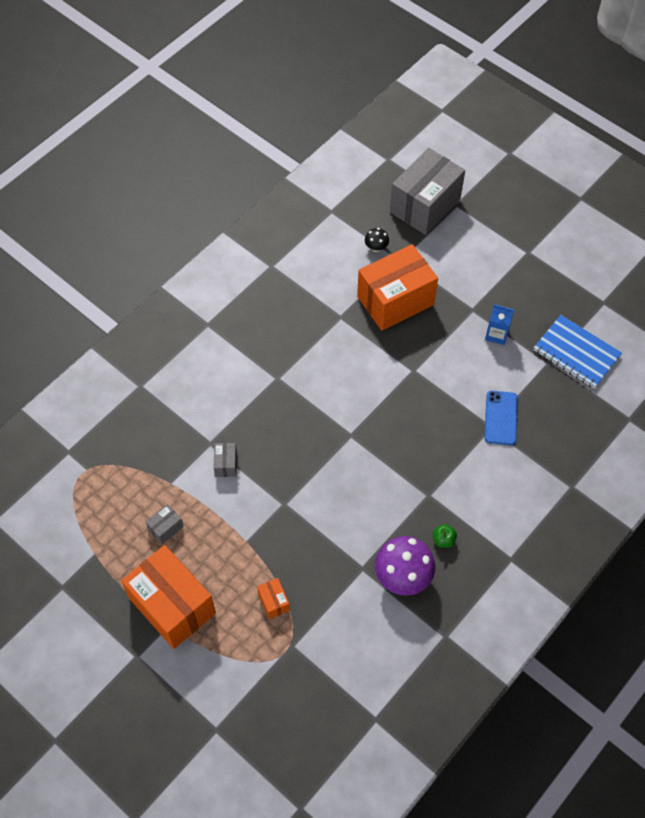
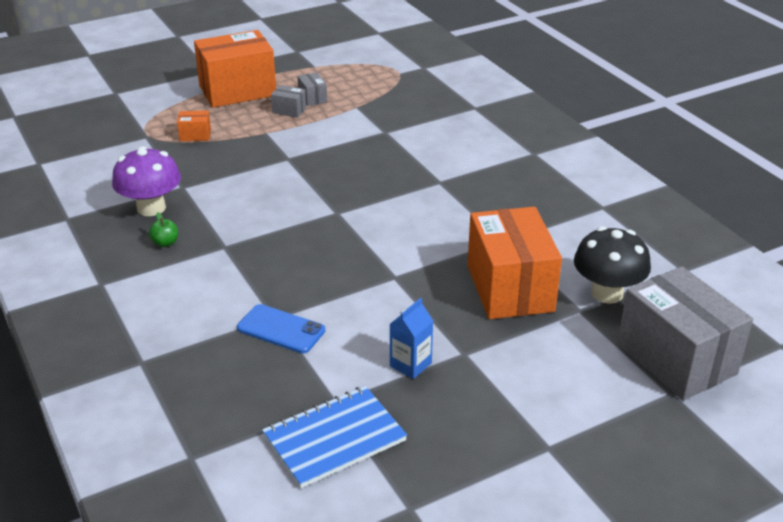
camera: 110 degrees right, 25 degrees down
(226, 464) = (355, 136): grey box -> grey box (289, 110)
(376, 247) = (607, 293): black mushroom -> black mushroom, size x2.08

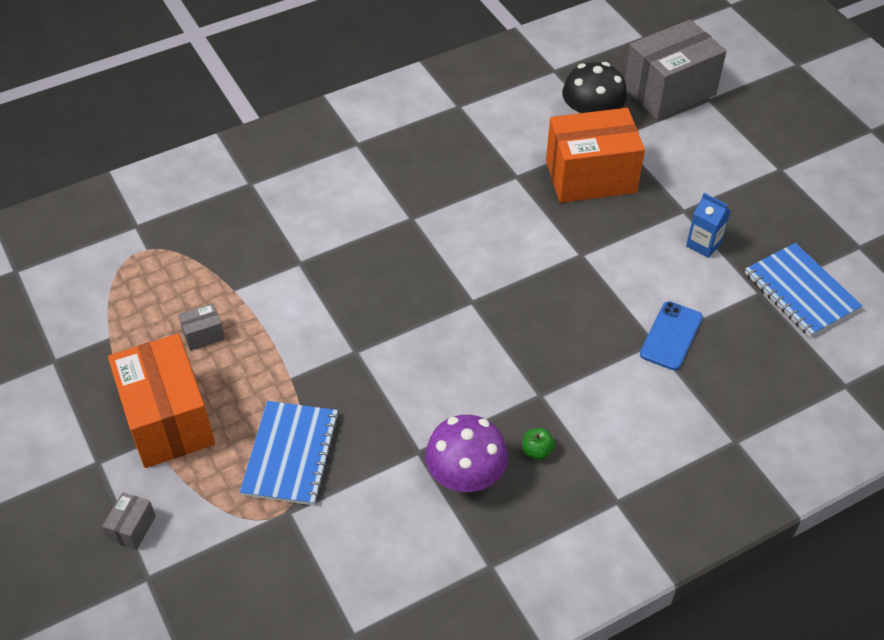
camera: 90 degrees left, 15 degrees up
(195, 135) = (290, 454): orange box -> blue notebook
(289, 110) = (234, 358): grey box -> grey box (132, 528)

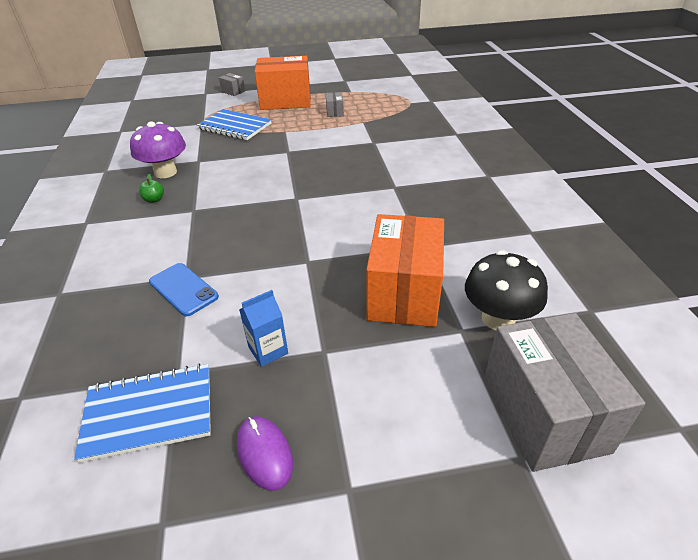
camera: 110 degrees right, 10 degrees down
(785, 215) = (264, 453): none -> purple mouse

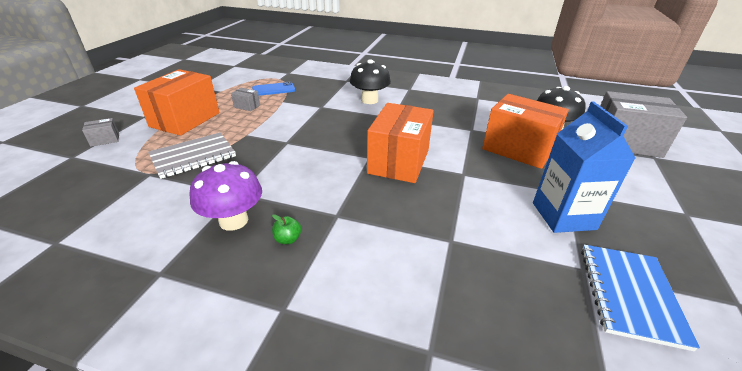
camera: 65 degrees left, 5 degrees down
(183, 289) = (469, 246): blue phone -> blue phone (273, 89)
(235, 126) = (193, 156): blue notebook -> grey notebook
(264, 453) = (665, 240): purple mouse -> none
(268, 350) = (563, 216): blue carton -> blue carton, size x1.92
(301, 216) = (399, 161): none -> orange box
(421, 161) = (369, 100): none -> black mushroom

